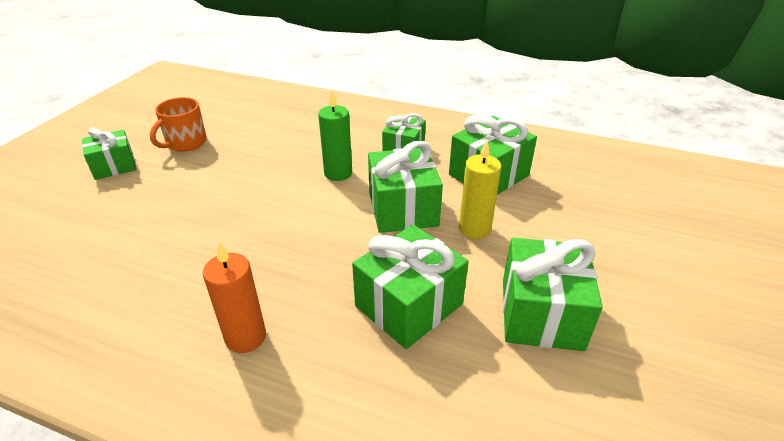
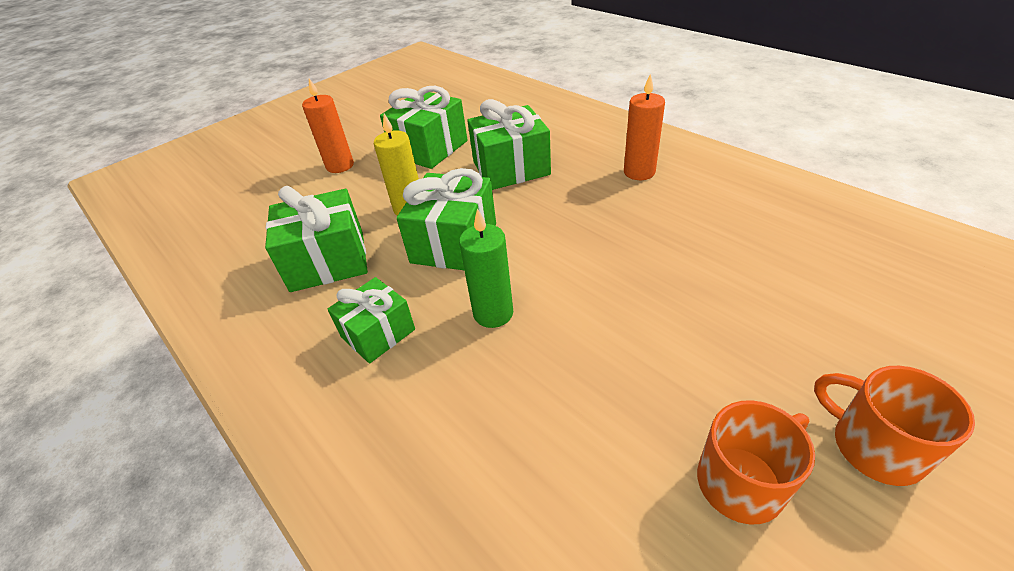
camera: 150 degrees left, 5 degrees up
(114, 166) = (874, 446): green gift -> orange mug
(613, 260) = (340, 166): none -> orange candle

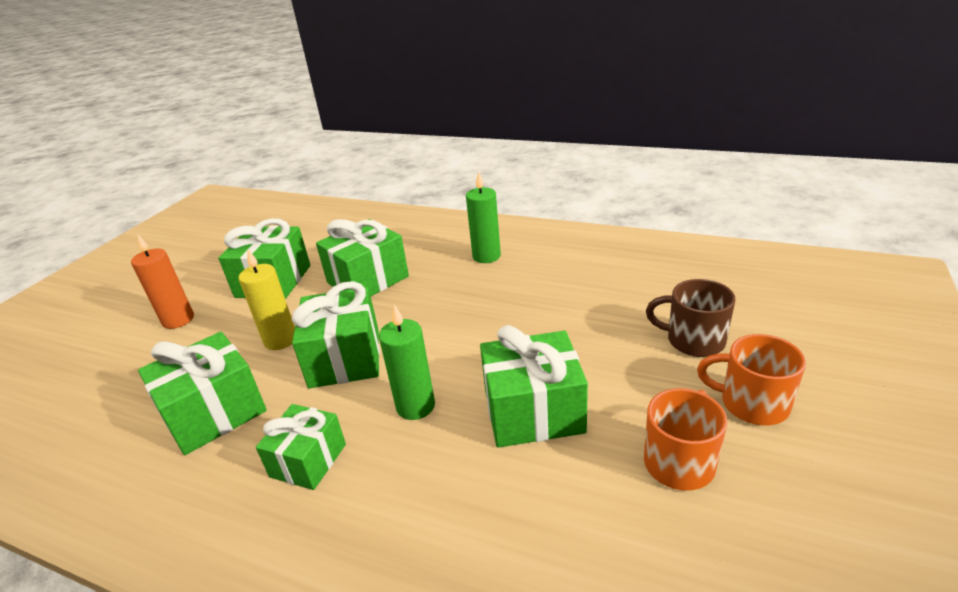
camera: 25 degrees left, 10 degrees down
(605, 360) = (533, 411): none -> green gift
(639, 172) = (486, 256): orange candle -> green candle
(835, 340) = (693, 340): none -> brown mug

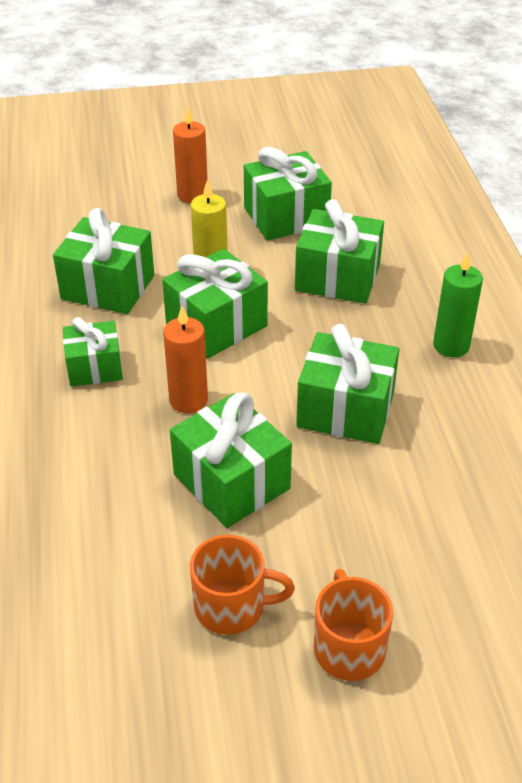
camera: 55 degrees right, 10 degrees up
(415, 406) = (188, 400): green candle -> orange candle
(505, 321) = (345, 410): none -> green gift
(693, 340) = (423, 574): brown mug -> none

